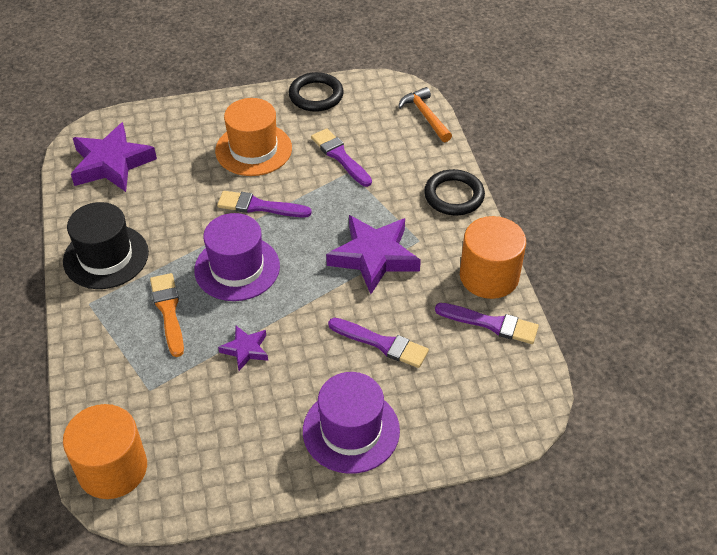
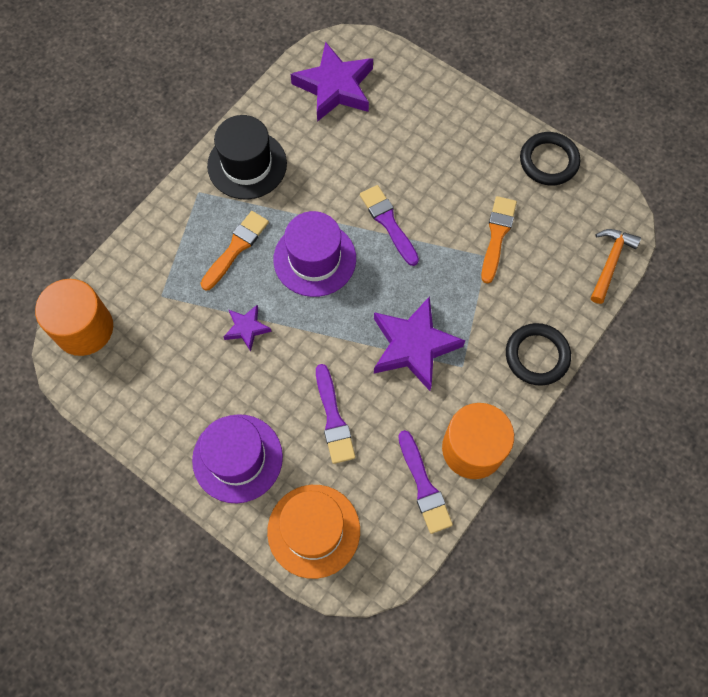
camera: 50 degrees right, 20 degrees up
(253, 149) = (443, 168): orange hat -> orange hat (313, 531)
(340, 156) = (497, 236): purple brush -> orange brush

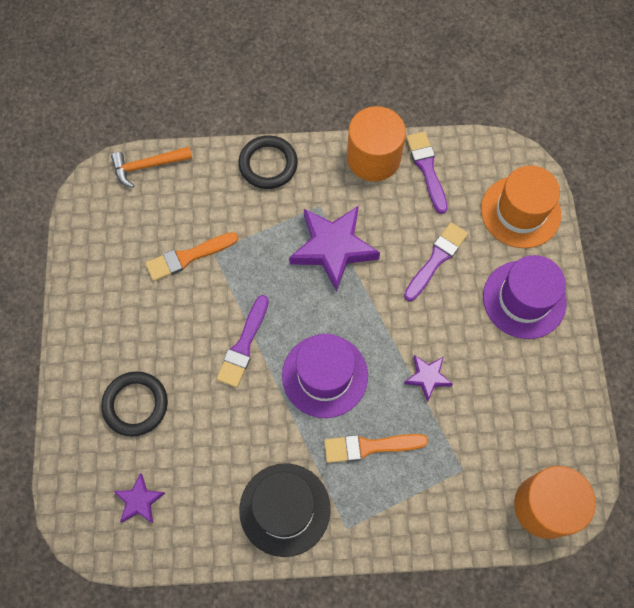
camera: 130 degrees left, 0 degrees up
(335, 87) = (139, 501): purple star -> purple star, size x0.51
(424, 486) = (427, 169): purple brush -> purple brush turned 45 degrees counterclockwise
(548, 161) = (84, 267): black ring -> black ring (135, 404)

